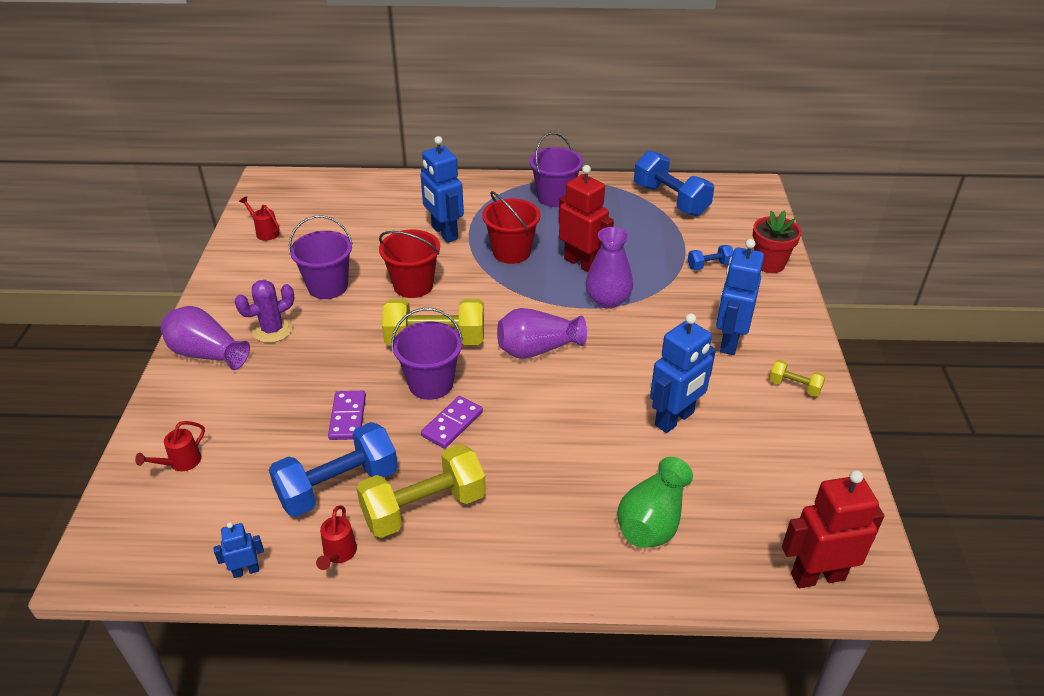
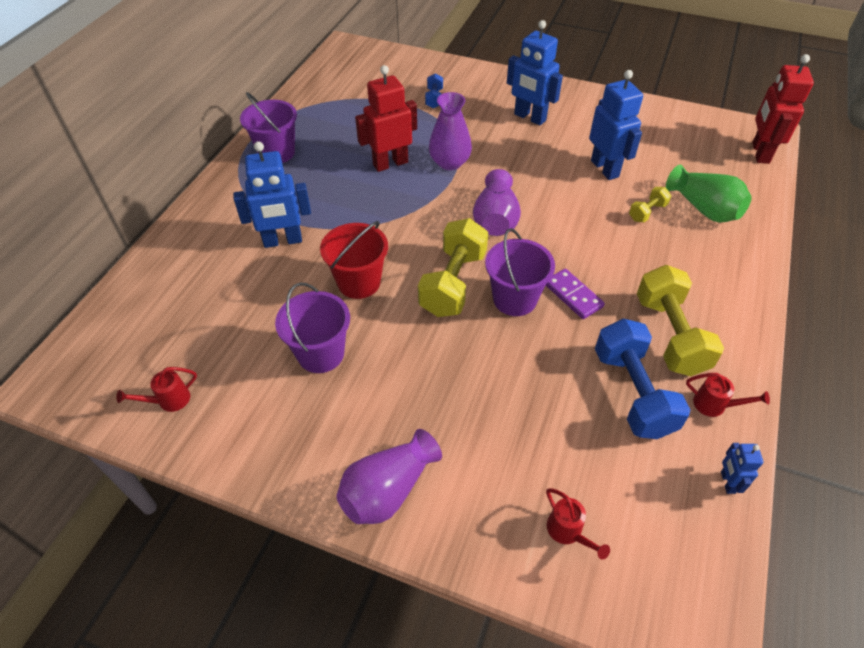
camera: 70 degrees left, 10 degrees up
(272, 330) = (374, 417): purple cactus -> none
(347, 417) = (541, 370): purple domino -> none
(511, 252) = (346, 202): red bucket -> none
(670, 200) = (331, 90): blue dumbbell -> none
(769, 264) = (448, 71): red flower pot -> none
(794, 386) = (588, 105): yellow dumbbell -> yellow dumbbell (647, 212)

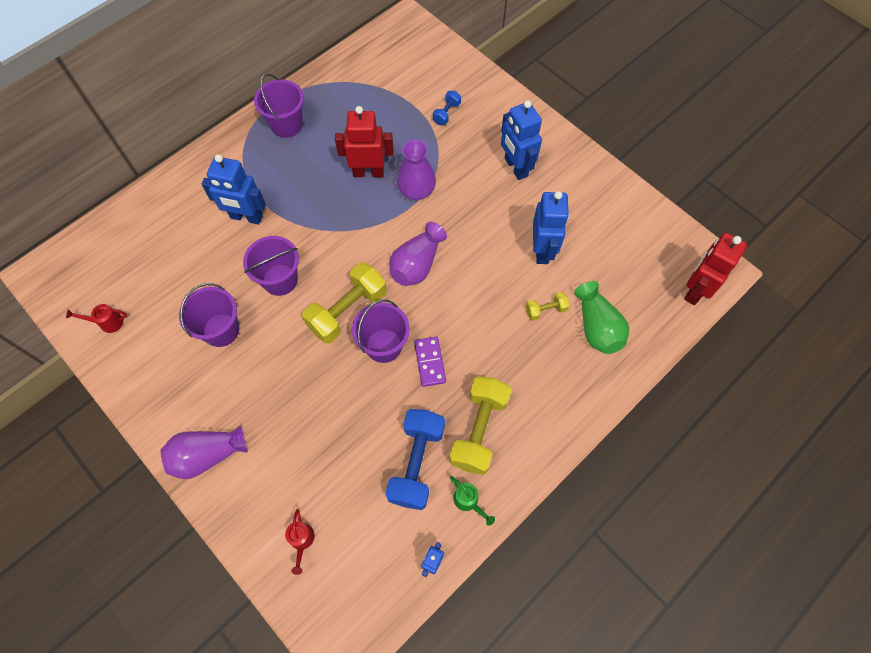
camera: 25 degrees right, 15 degrees up
(359, 282) = (280, 280): red bucket -> purple bucket
(714, 405) = (468, 501): red watering can -> green watering can

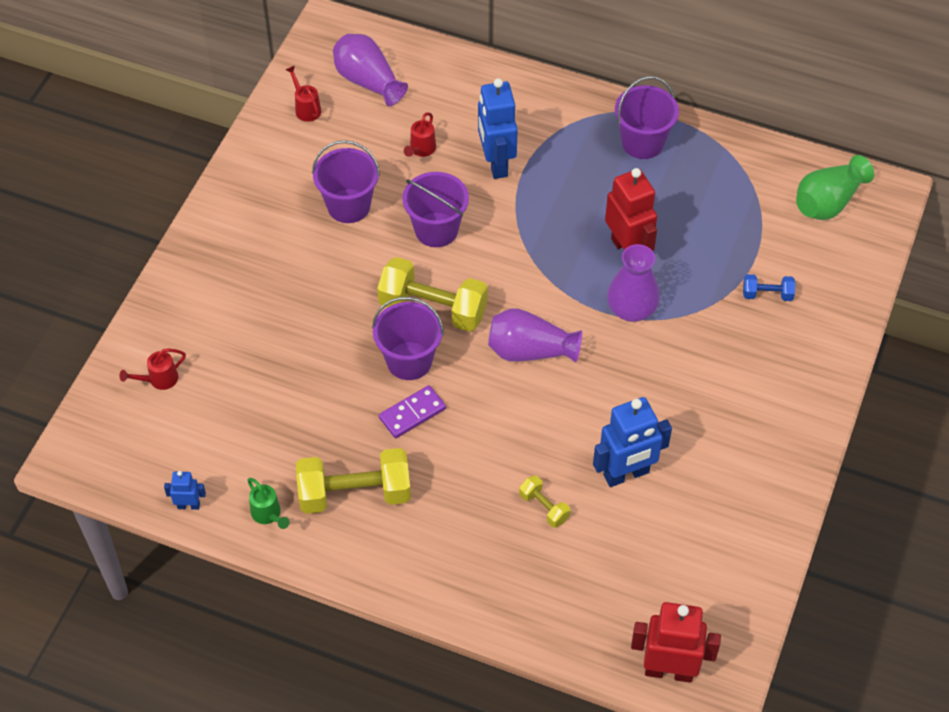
camera: 65 degrees right, 10 degrees down
(202, 259) = (421, 149): none -> red watering can
(207, 455) = (209, 260): purple vase -> purple vase (368, 81)
(416, 463) = (287, 448): blue dumbbell -> none
(468, 501) = (268, 514): green watering can -> green watering can turned 60 degrees counterclockwise
(515, 167) = (732, 401): blue robot -> none
(597, 327) = (551, 572): green vase -> green vase (828, 202)

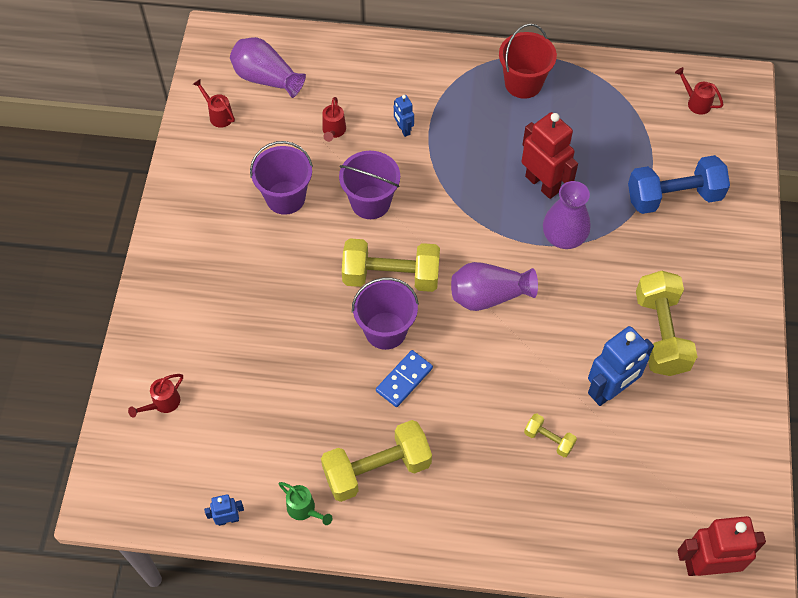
camera: 15 degrees left, 5 degrees up
(412, 413) = (404, 380): purple domino -> blue domino
(496, 163) = (403, 129): blue robot -> blue robot, size x0.49
(642, 142) = (523, 83): purple bucket -> red bucket
(702, 430) = (661, 333): none -> yellow dumbbell
(767, 294) = (673, 197): blue dumbbell -> blue dumbbell, size x2.06
(828, 202) = (696, 102): green vase -> red watering can

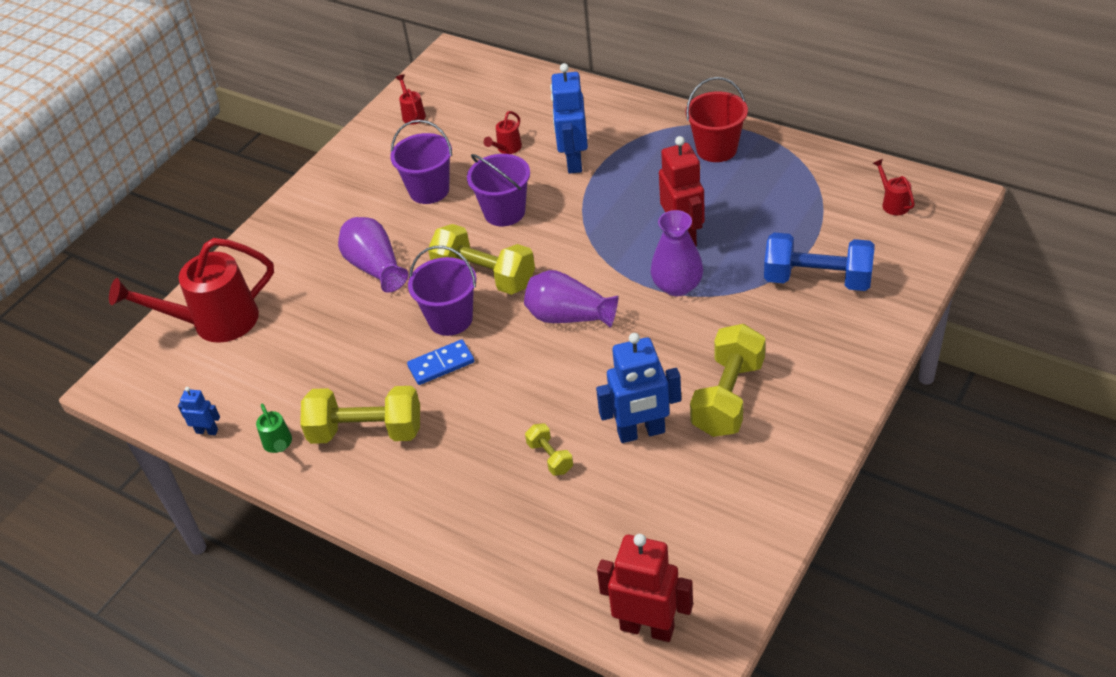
camera: 30 degrees right, 15 degrees down
(163, 403) = (215, 322): red watering can -> red watering can, size x2.36
(266, 78) = (473, 95): purple vase -> purple vase (375, 267)
(403, 129) = (573, 161): blue robot -> blue robot, size x2.04

